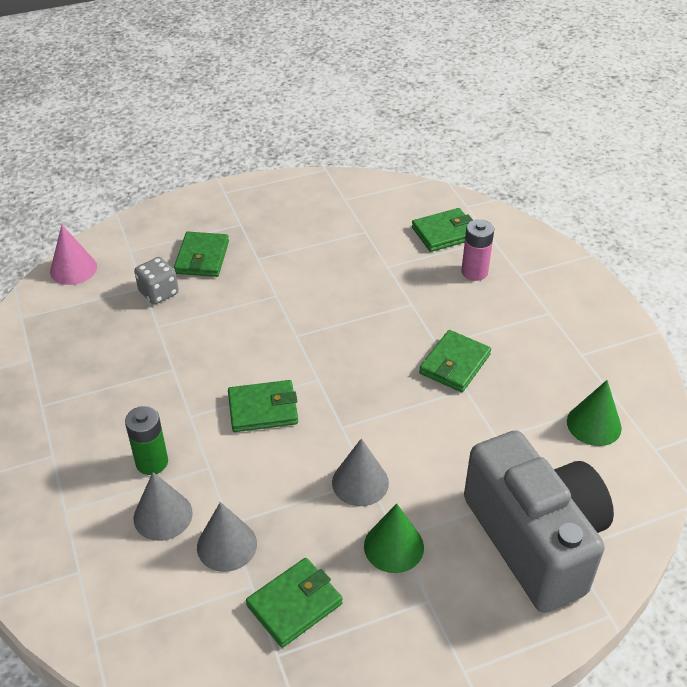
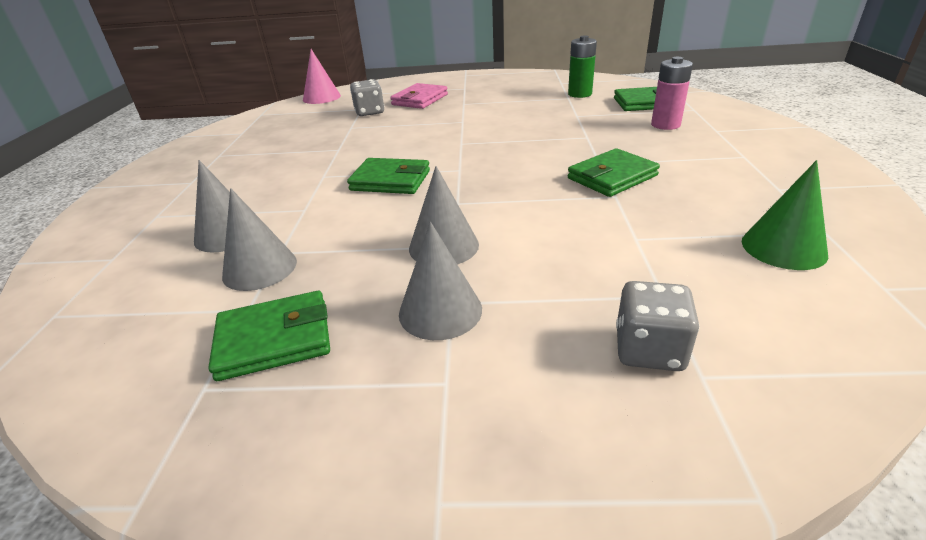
camera: 25 degrees right, 10 degrees down
(152, 462) = (260, 198): green battery -> green battery (579, 94)
(202, 257) = (420, 100): green wallet -> pink wallet
(393, 546) = (440, 311): green cone -> grey cone
(535, 539) = (649, 350): grey camera -> grey dice

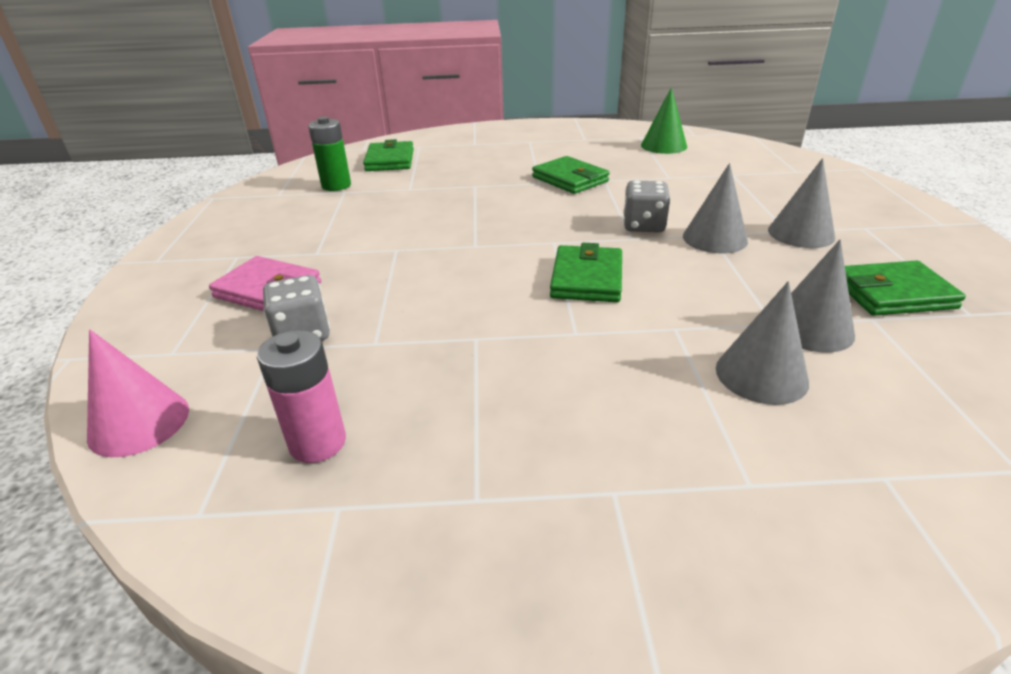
camera: 95 degrees left, 0 degrees up
(274, 339) = (892, 294): green wallet -> green wallet turned 75 degrees counterclockwise
(649, 350) = (787, 179): grey dice -> grey dice (643, 226)
(665, 125) = (455, 157): pink battery -> pink battery (317, 443)

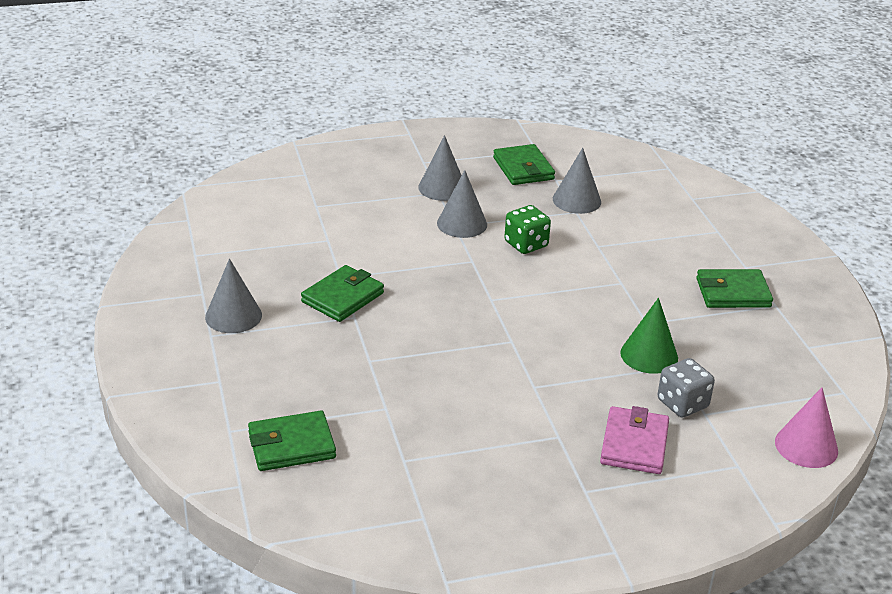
camera: 105 degrees left, 0 degrees up
(317, 443) = (774, 365): pink battery -> none
(336, 185) = (387, 472): green battery -> none
(587, 279) = (548, 280): green wallet -> green wallet (732, 293)
(643, 226) = (447, 255): grey dice -> none
(663, 146) = (231, 240): green cone -> green cone (649, 355)
(671, 273) = (526, 244): none -> green dice
(761, 375) = (632, 220): grey cone -> grey cone (233, 316)

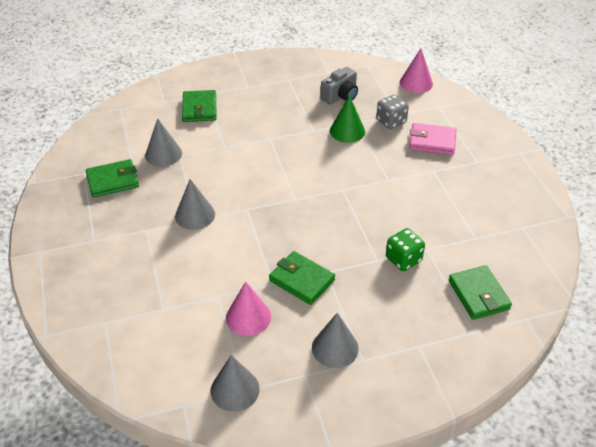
camera: 90 degrees left, 10 degrees up
(292, 258) = (248, 317): none -> pink cone
(442, 188) = (139, 227): grey cone -> grey cone (235, 389)
(526, 244) = (224, 181): green dice -> green dice (403, 259)
(732, 293) = (277, 94): green wallet -> green wallet (199, 109)
(742, 355) = (340, 96): none -> grey camera

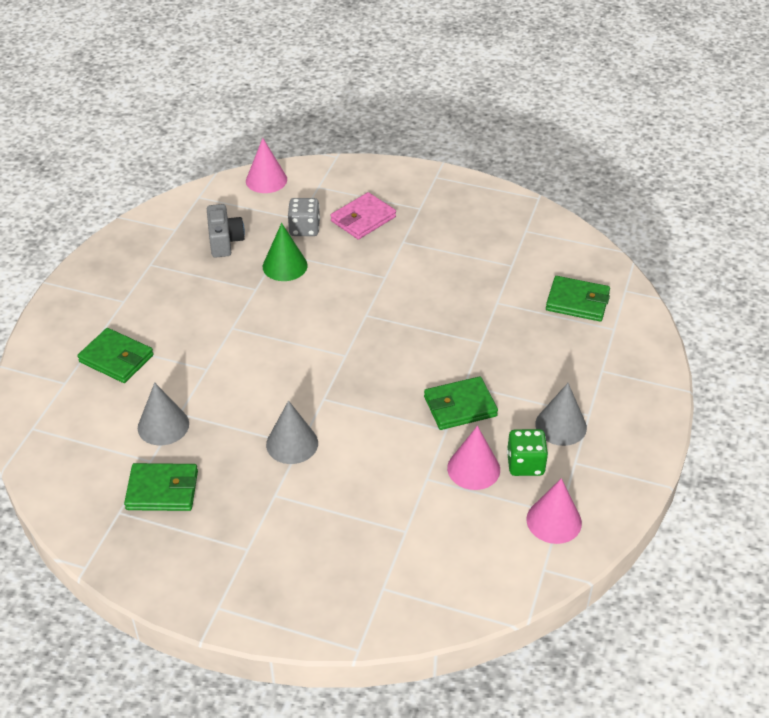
camera: 55 degrees left, 0 degrees up
(113, 181) = (162, 490): green wallet -> green wallet turned 75 degrees clockwise
(235, 389) = (554, 521): grey cone -> pink cone
(403, 259) = (496, 324): green dice -> green dice (525, 464)

